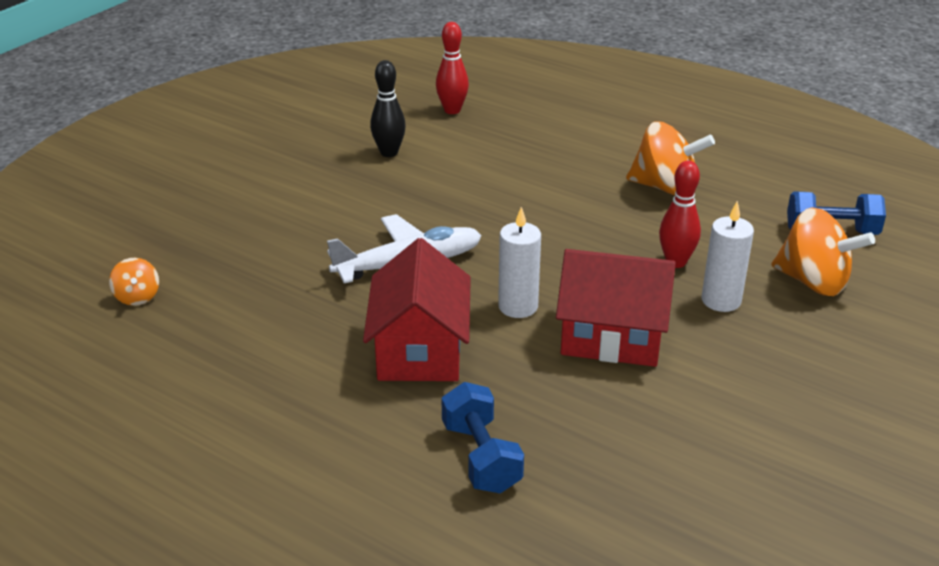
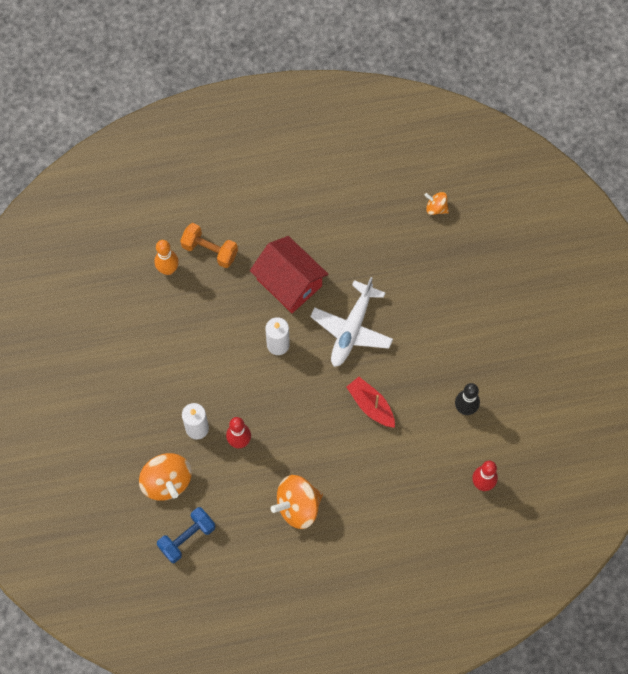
camera: 135 degrees right, 35 degrees up
(480, 204) = (371, 405): none -> red boat
(481, 457) = (210, 250): blue dumbbell -> orange dumbbell
(574, 480) = (168, 269): none -> orange bowling pin
(612, 336) = (222, 360): red house -> none
(813, 282) = (167, 481): orange spinning top -> orange spinning top turned 105 degrees counterclockwise

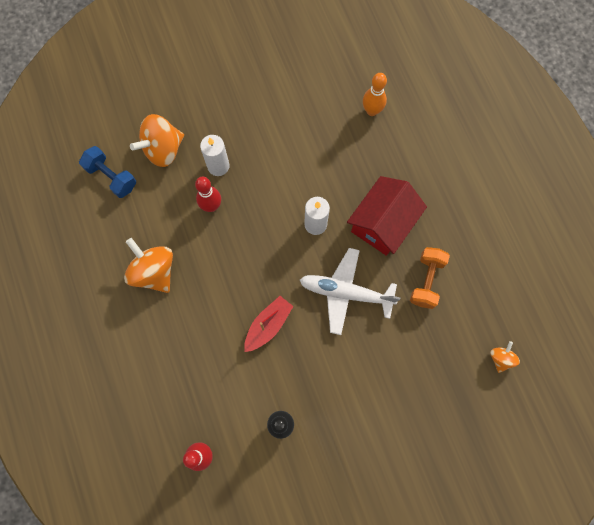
camera: 80 degrees right, 5 degrees up
(210, 250) = (400, 144): orange dumbbell -> orange dumbbell (426, 281)

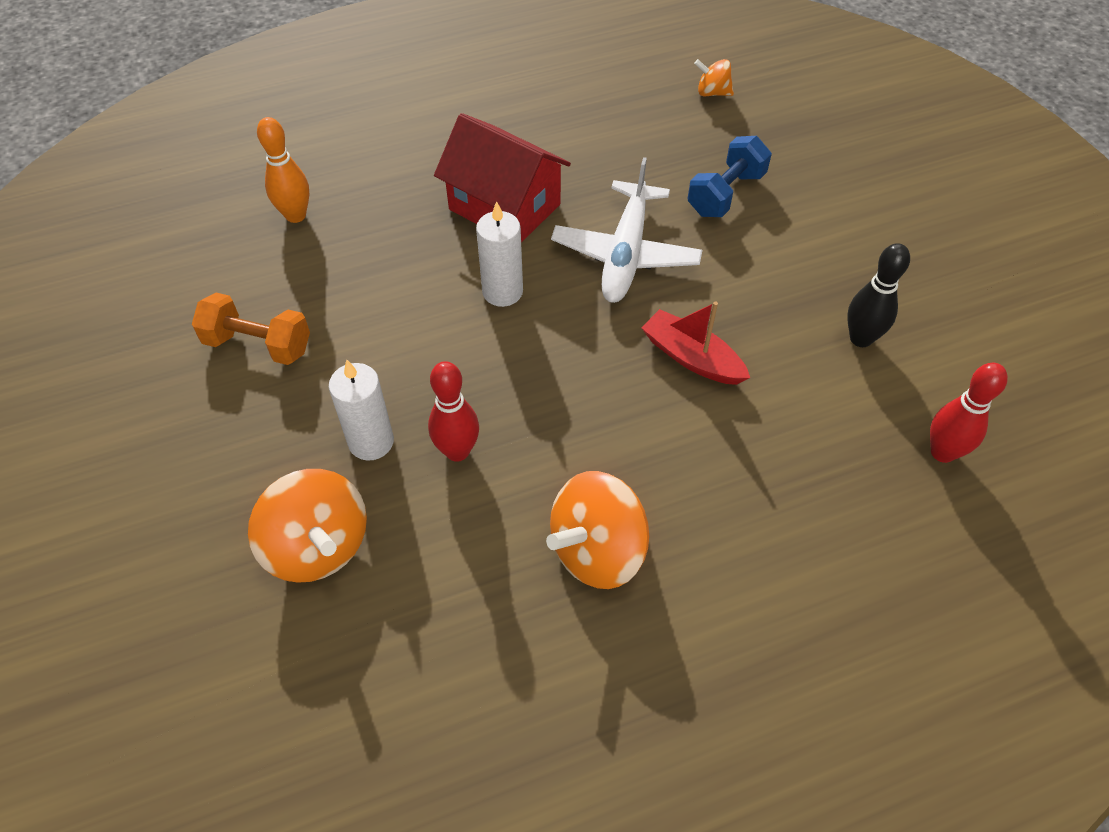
camera: 90 degrees left, 20 degrees down
(111, 177) = (371, 652): blue dumbbell -> blue dumbbell (725, 194)
(426, 281) = (601, 161): orange dumbbell -> orange dumbbell (258, 345)

